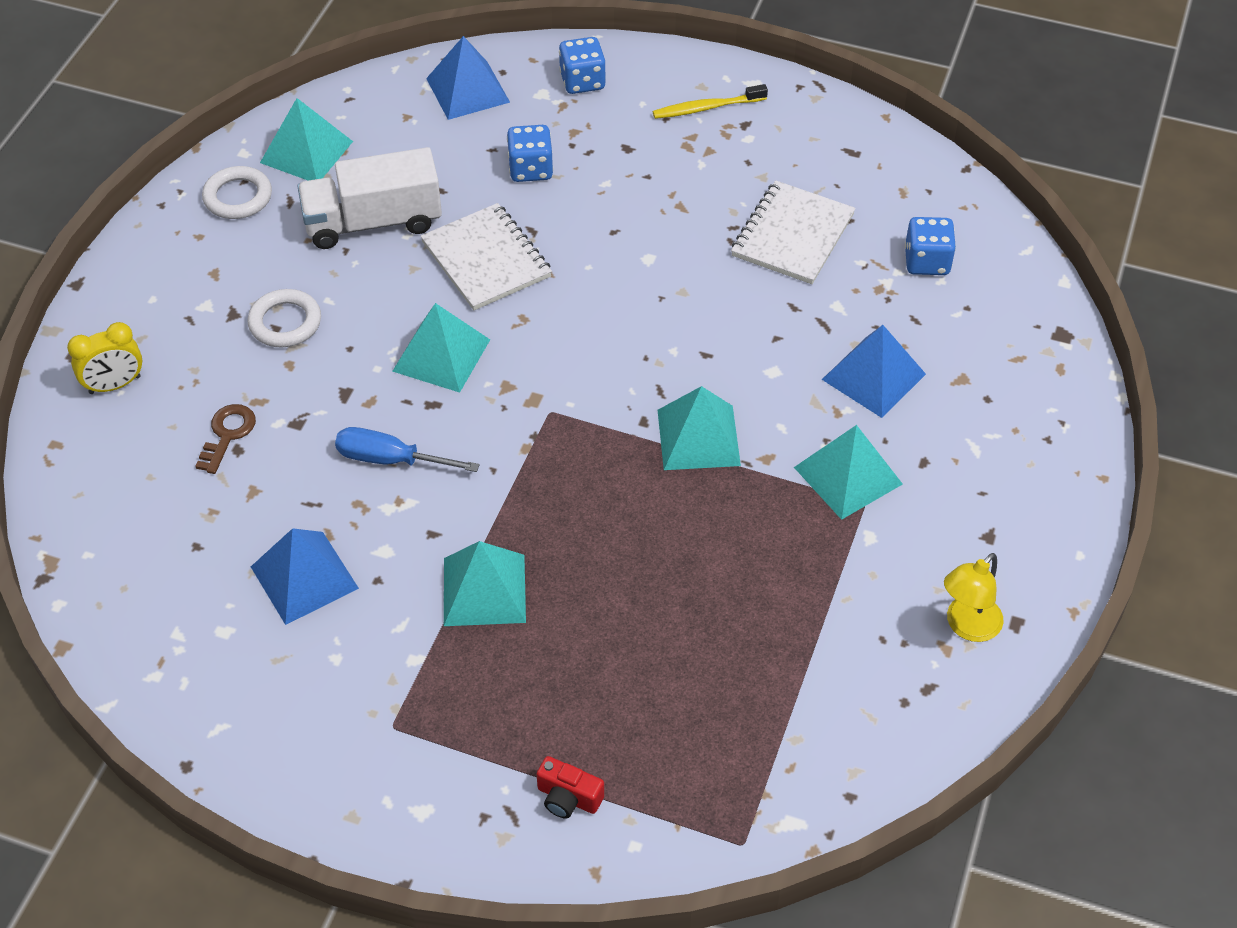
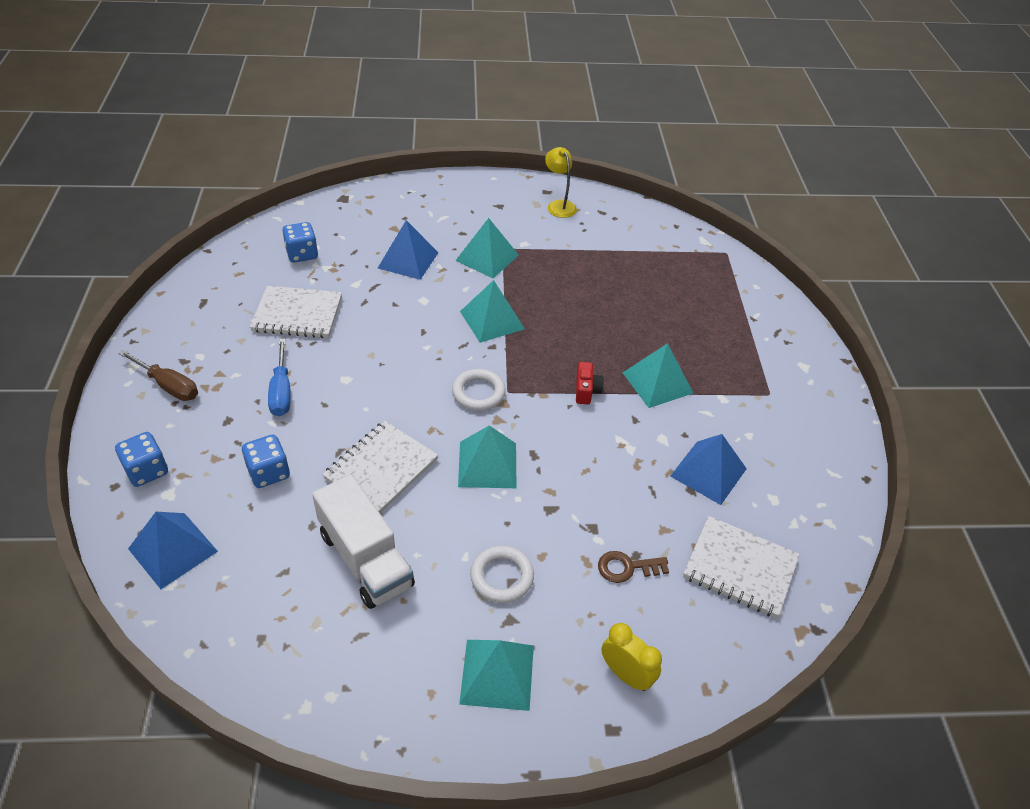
camera: 115 degrees left, 5 degrees down
(158, 542) = (740, 568): none -> white notebook
(238, 197) = (369, 682): white ring -> white ring (478, 393)
(306, 152) = (290, 649): turquoise pyramid -> turquoise pyramid (497, 674)
(391, 460) = (592, 460): blue screwdriver -> blue screwdriver (281, 391)
(568, 798) = (752, 314): red camera -> red camera (586, 390)
(707, 108) = (168, 385): yellow toothbrush -> brown screwdriver
(967, 626) = (559, 205): yellow lamp -> yellow lamp turned 135 degrees counterclockwise

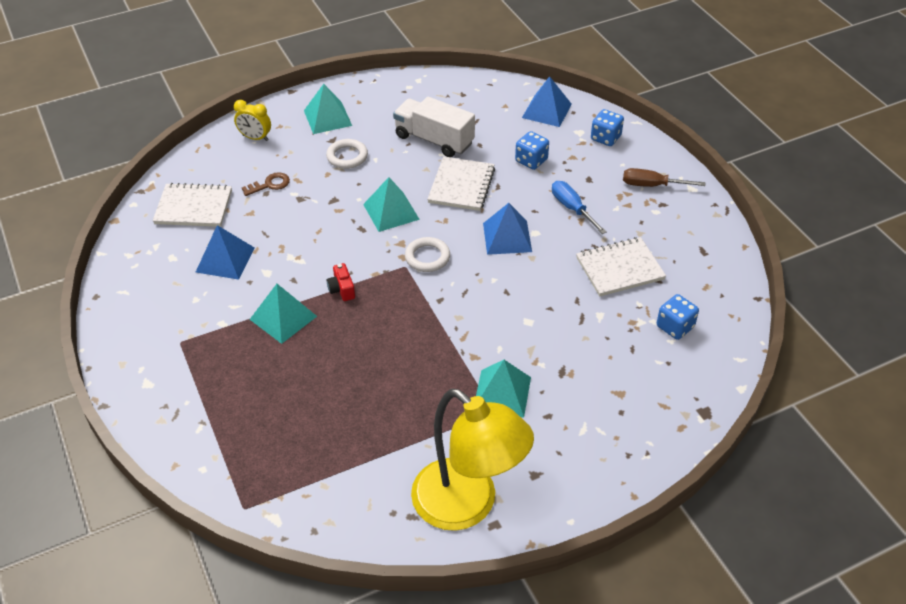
camera: 160 degrees right, 0 degrees up
(408, 260) = (575, 359): blue pyramid -> blue pyramid (507, 237)
(492, 320) = (455, 324): turquoise pyramid -> none
(559, 205) = (467, 505): yellow lamp -> yellow lamp, size x2.23

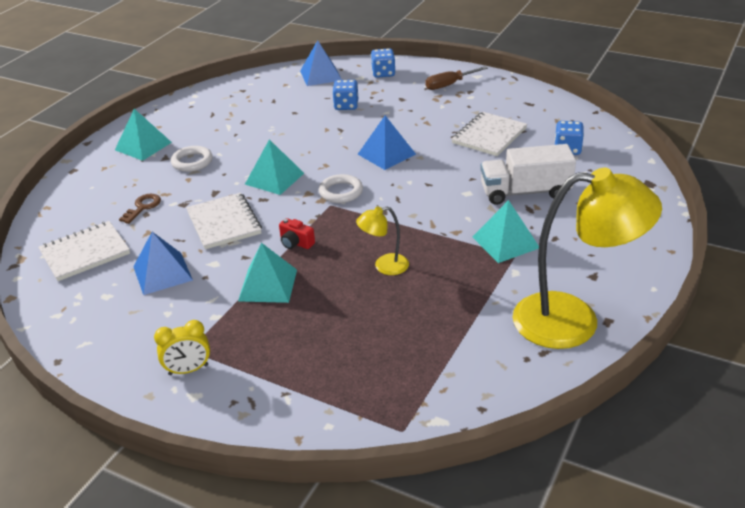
camera: 35 degrees left, 10 degrees down
(255, 138) = (89, 184): yellow clock -> yellow clock (188, 370)
(382, 355) = (384, 266): none -> yellow lamp
(434, 140) = (254, 124): white truck -> white truck (525, 192)
(461, 185) = (312, 140): white notebook -> white notebook (224, 223)
(572, 208) = (412, 119): blue screwdriver -> none

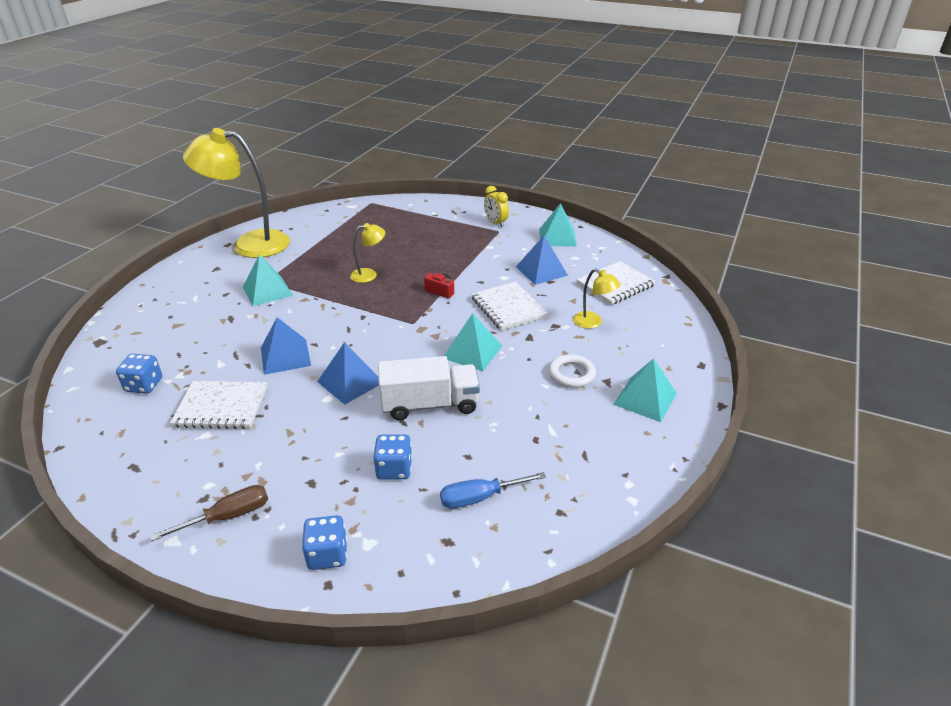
camera: 175 degrees right, 0 degrees up
(143, 207) = (593, 323): brown key -> yellow lamp
(188, 370) = (495, 223): yellow clock -> yellow clock turned 105 degrees counterclockwise
(268, 285) = (457, 263): turquoise pyramid -> turquoise pyramid (557, 237)
(290, 95) = (480, 497): none -> blue screwdriver
(320, 75) = (436, 552): blue pyramid -> blue pyramid (285, 356)
(341, 192) = (402, 336): white ring -> none
(489, 136) = (221, 407): white notebook -> white notebook turned 60 degrees clockwise
(525, 192) = (224, 334): white truck -> white truck (430, 404)

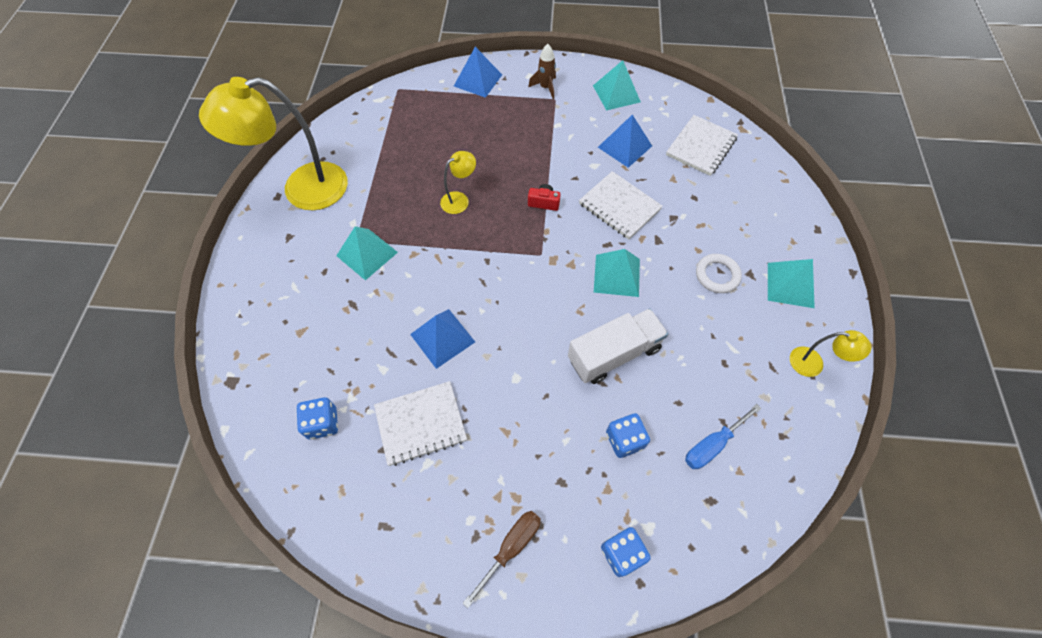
camera: 20 degrees left, 25 degrees up
(350, 382) = (525, 350): blue pyramid -> blue pyramid (477, 80)
(495, 223) = (545, 87): yellow clock -> brown rocket
(593, 323) = (704, 204): yellow lamp -> yellow lamp (813, 364)

